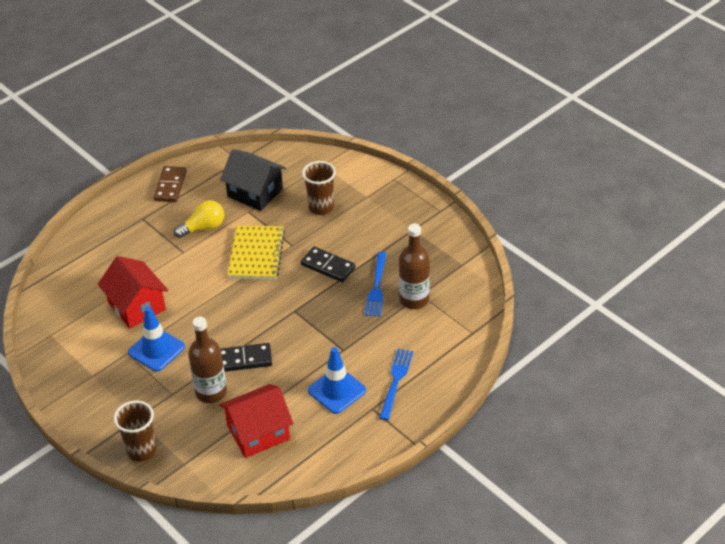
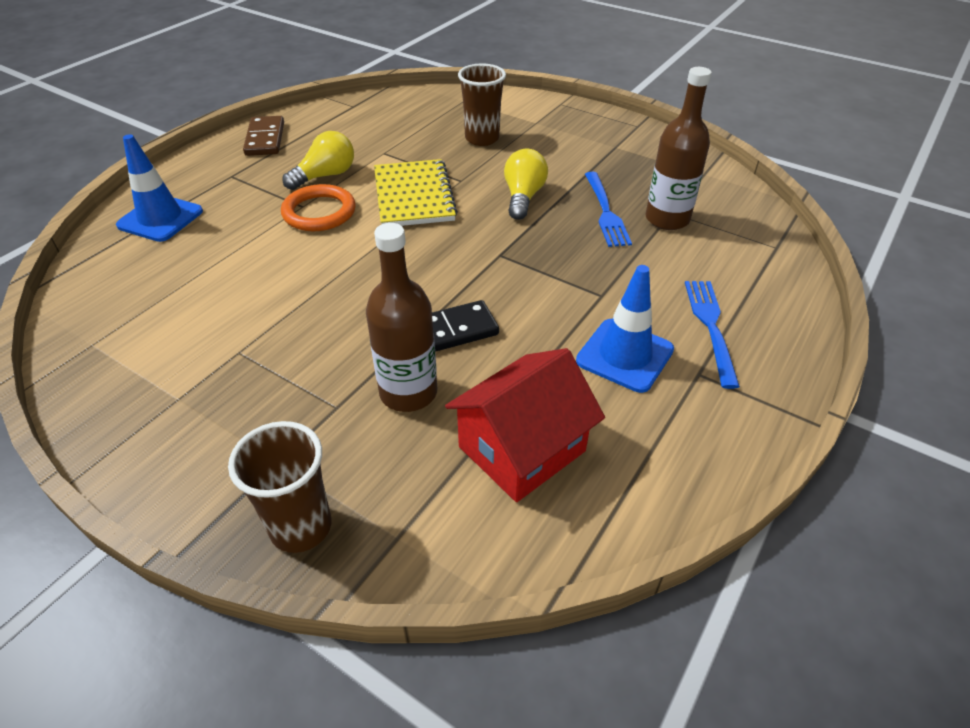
camera: 15 degrees left, 0 degrees up
(137, 306) = (243, 282): red house -> none
(156, 350) = (290, 340): blue traffic cone -> blue traffic cone (160, 218)
(192, 259) = (319, 212): none -> orange ring
(255, 192) = (386, 133): black house -> none
(328, 266) = (523, 197): black domino -> yellow light bulb

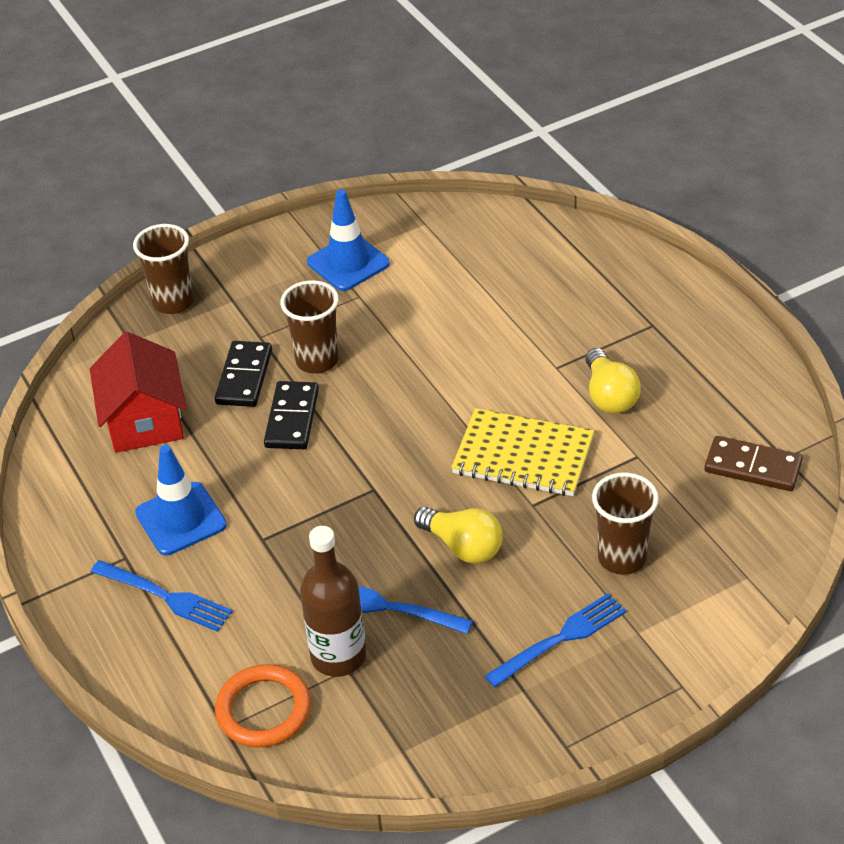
camera: 120 degrees right, 0 degrees up
(160, 218) = (592, 269): blue traffic cone -> blue traffic cone (348, 263)
(265, 139) = (728, 362): brown domino -> brown domino (752, 467)
(319, 212) = (535, 377): orange ring -> orange ring (264, 710)
(356, 346) = (317, 360): none -> brown cup
(408, 392) = (244, 377): brown bottle -> black domino
(566, 144) = (560, 639): none -> blue fork

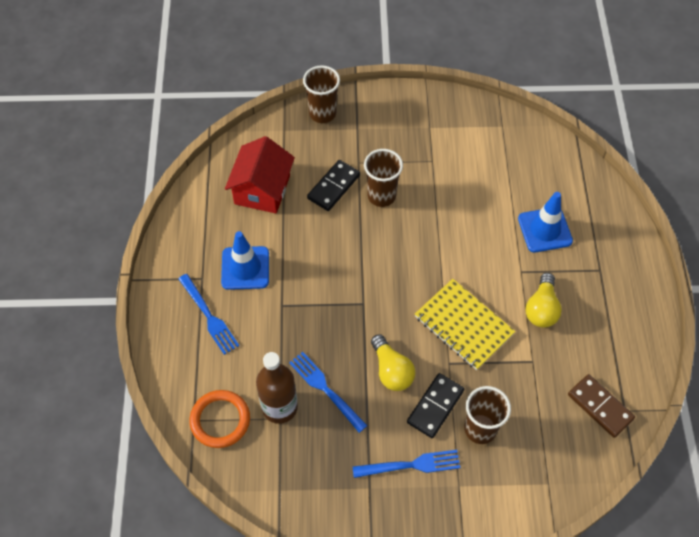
camera: 25 degrees right, 15 degrees up
(292, 418) = (344, 230): black domino -> black domino (435, 406)
(348, 263) = (439, 133): blue traffic cone -> blue traffic cone (545, 230)

